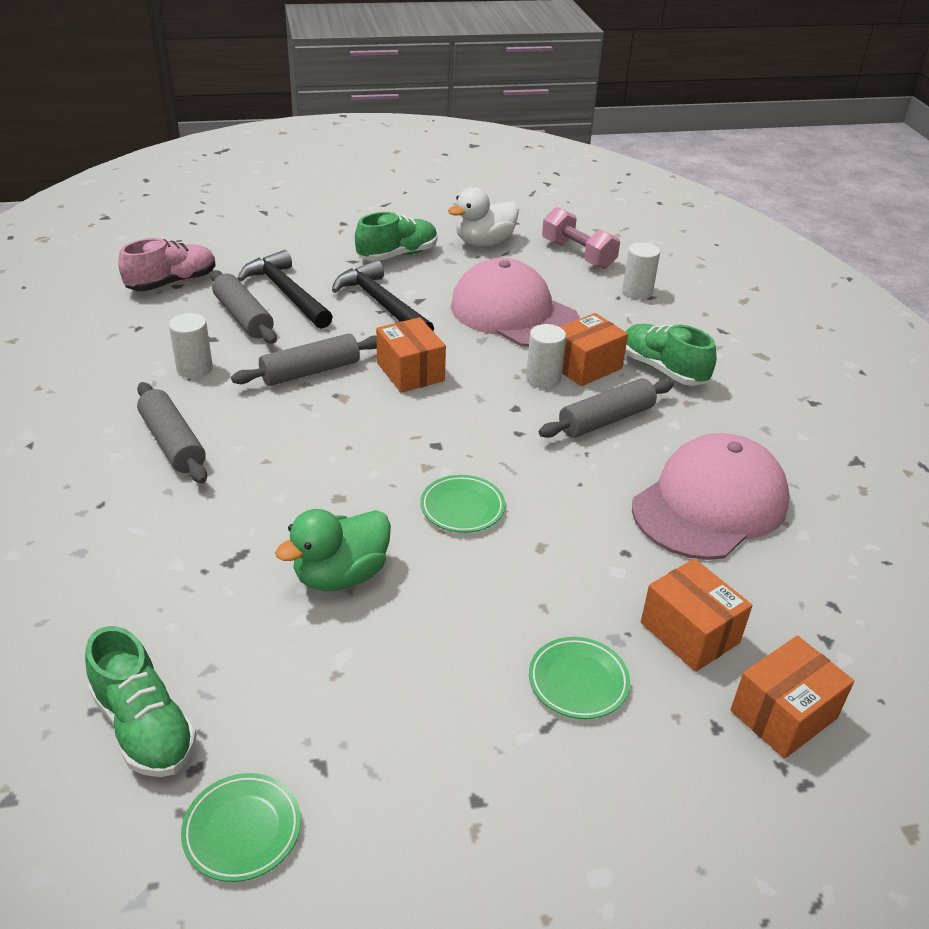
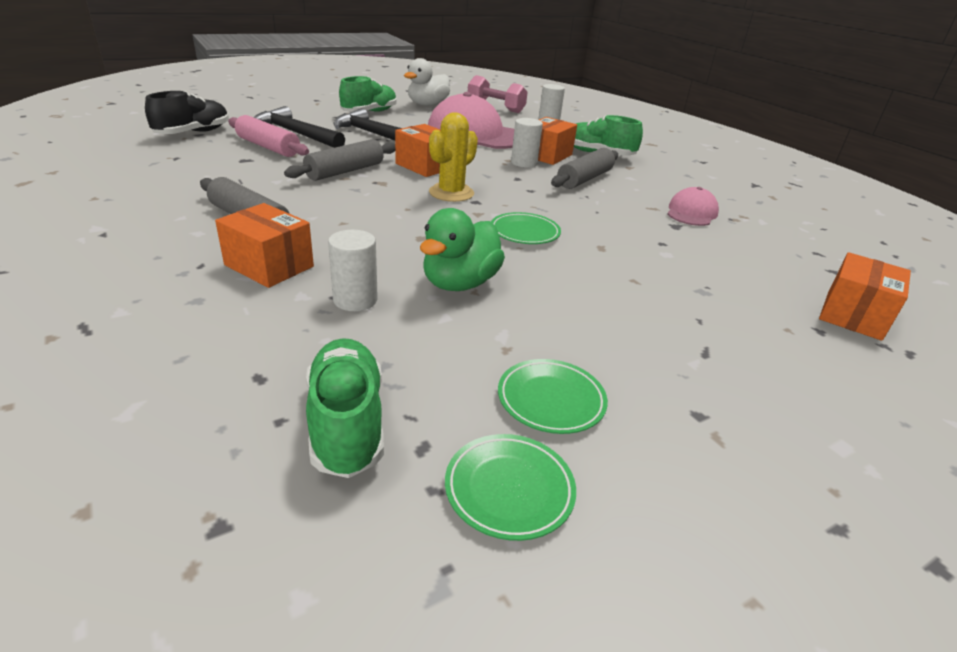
camera: 20 degrees left, 5 degrees down
(144, 727) = (346, 423): green shoe -> green shoe turned 135 degrees counterclockwise
(172, 283) = (193, 133): pink shoe -> black shoe
(194, 369) = (243, 176): white cylinder -> white cylinder (355, 300)
(243, 317) = (268, 147): grey rolling pin -> pink rolling pin
(415, 426) = (451, 193): none -> yellow cactus
(578, 681) = (701, 320): green plate -> green plate (551, 400)
(689, 633) = (747, 280): orange box -> orange box (269, 266)
(710, 504) = (691, 212): pink cap -> pink cap, size x0.49

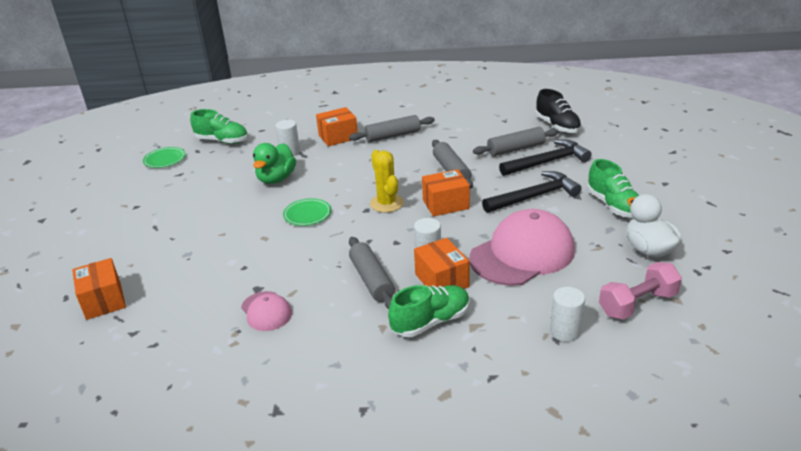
camera: 125 degrees right, 0 degrees up
(268, 147) = (516, 149): pink rolling pin -> grey rolling pin
(460, 283) = (276, 179): green duck -> green duck turned 135 degrees counterclockwise
(551, 400) = (184, 178): green plate -> none

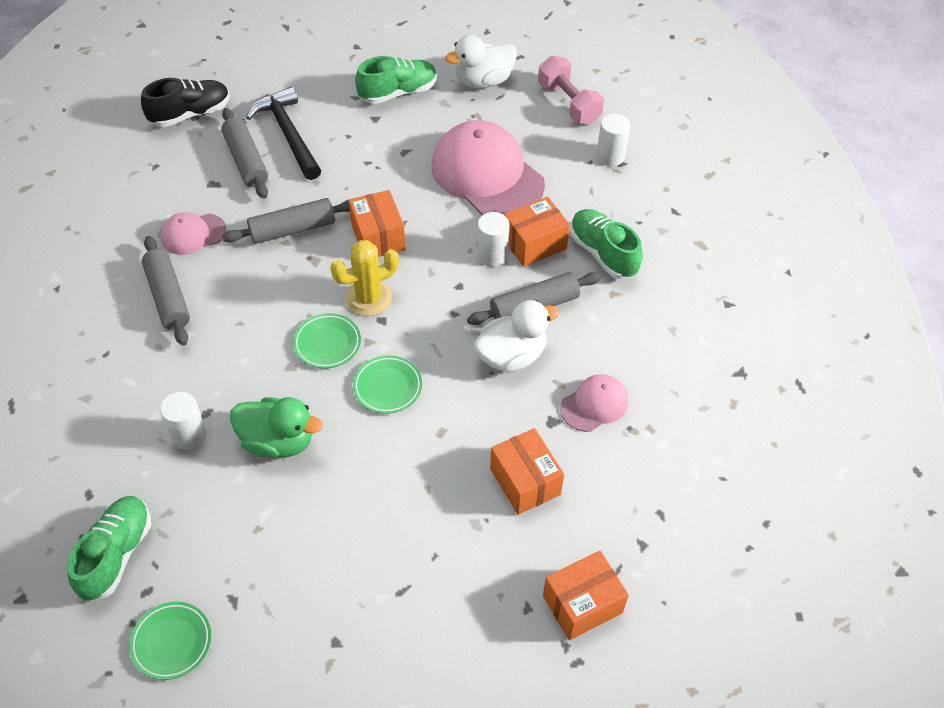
camera: 95 degrees left, 20 degrees up
(323, 268) = (511, 356): none -> white duck
(338, 137) = (151, 370): orange box -> orange box (525, 481)
(348, 190) = (327, 343): none -> green plate
(445, 138) = (193, 234): none -> pink cap
(534, 196) = (370, 154): black hammer -> none

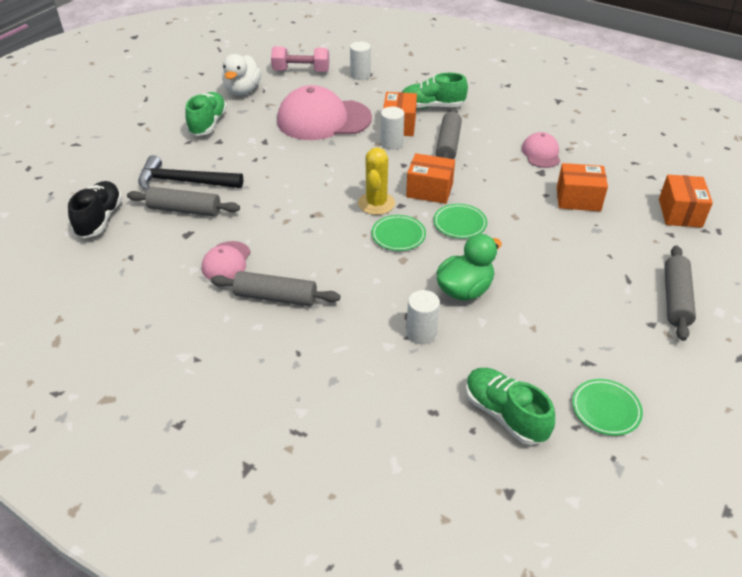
camera: 55 degrees left, 10 degrees down
(293, 229) = (278, 213): grey rolling pin -> grey rolling pin (675, 299)
(378, 237) = (327, 180): orange box -> orange box (429, 190)
(511, 356) = (479, 167): white duck -> none

